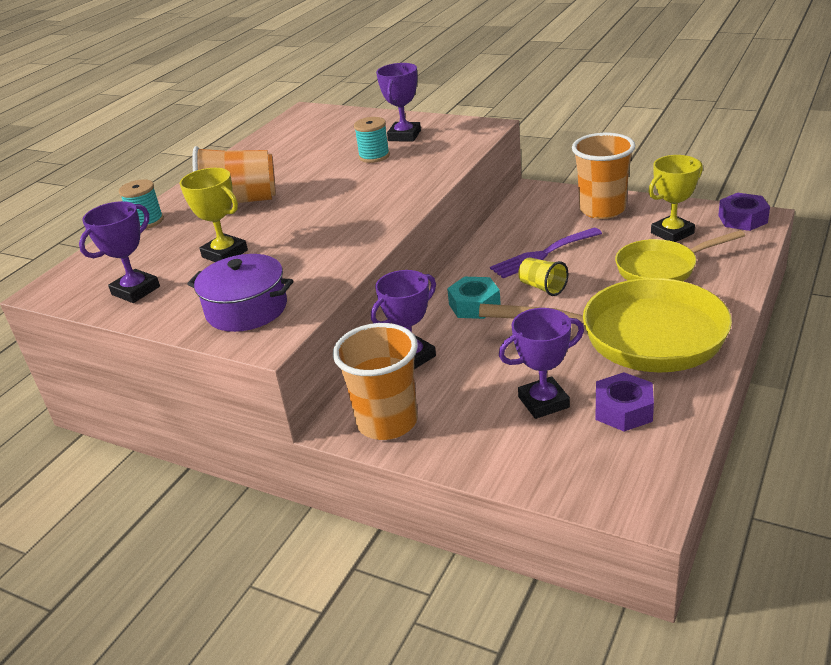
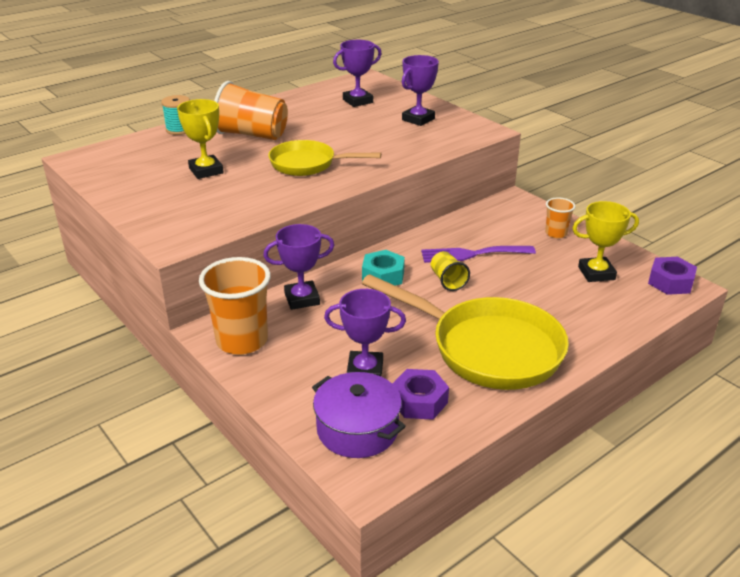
camera: 20 degrees right, 0 degrees up
(136, 290) = (126, 178): purple trophy -> purple trophy (358, 101)
(246, 309) = (181, 217): purple pot -> purple pot (357, 429)
(374, 156) = (379, 129): turquoise spool -> none
(602, 209) = (556, 233): orange cup -> orange cup, size x0.52
(661, 268) = (558, 300): yellow pan -> yellow pan (308, 164)

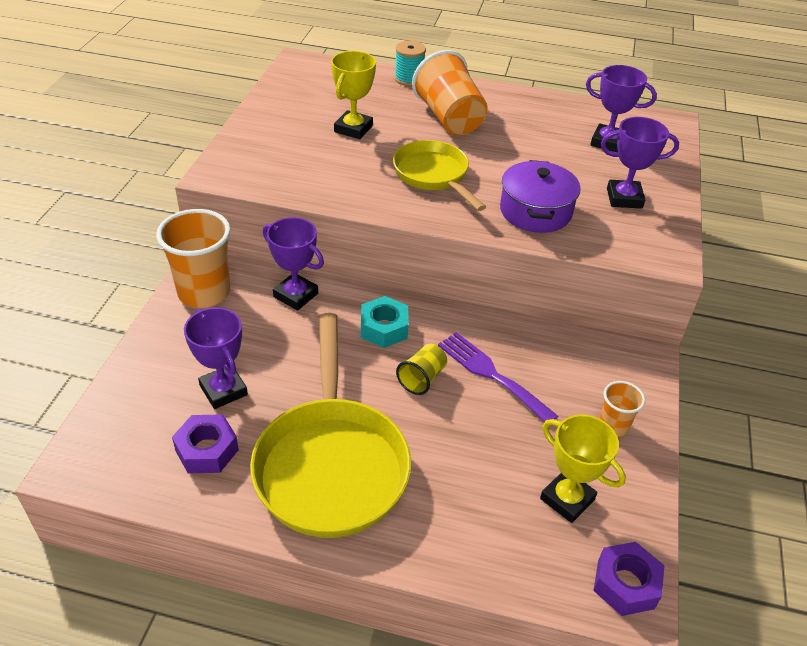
camera: 50 degrees right, 10 degrees up
(357, 429) = (137, 426): purple pot -> purple pot (535, 211)

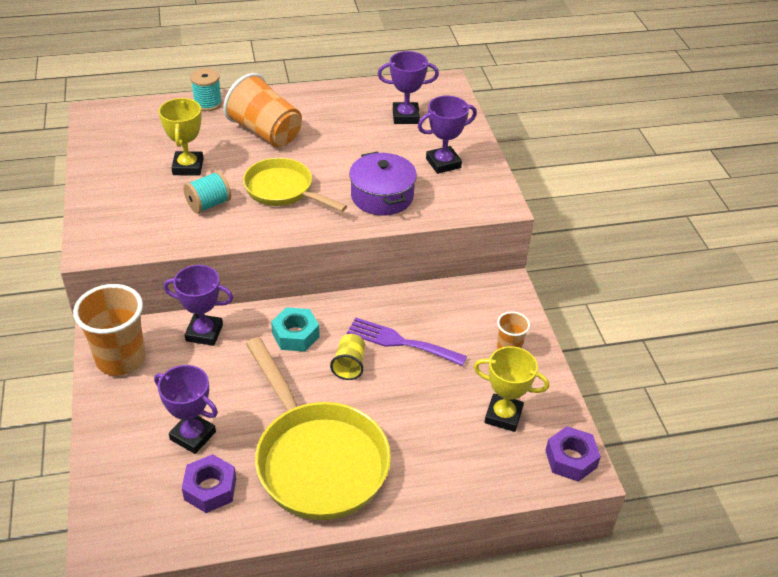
camera: 25 degrees left, 0 degrees up
(351, 167) = (209, 204): none -> turquoise spool

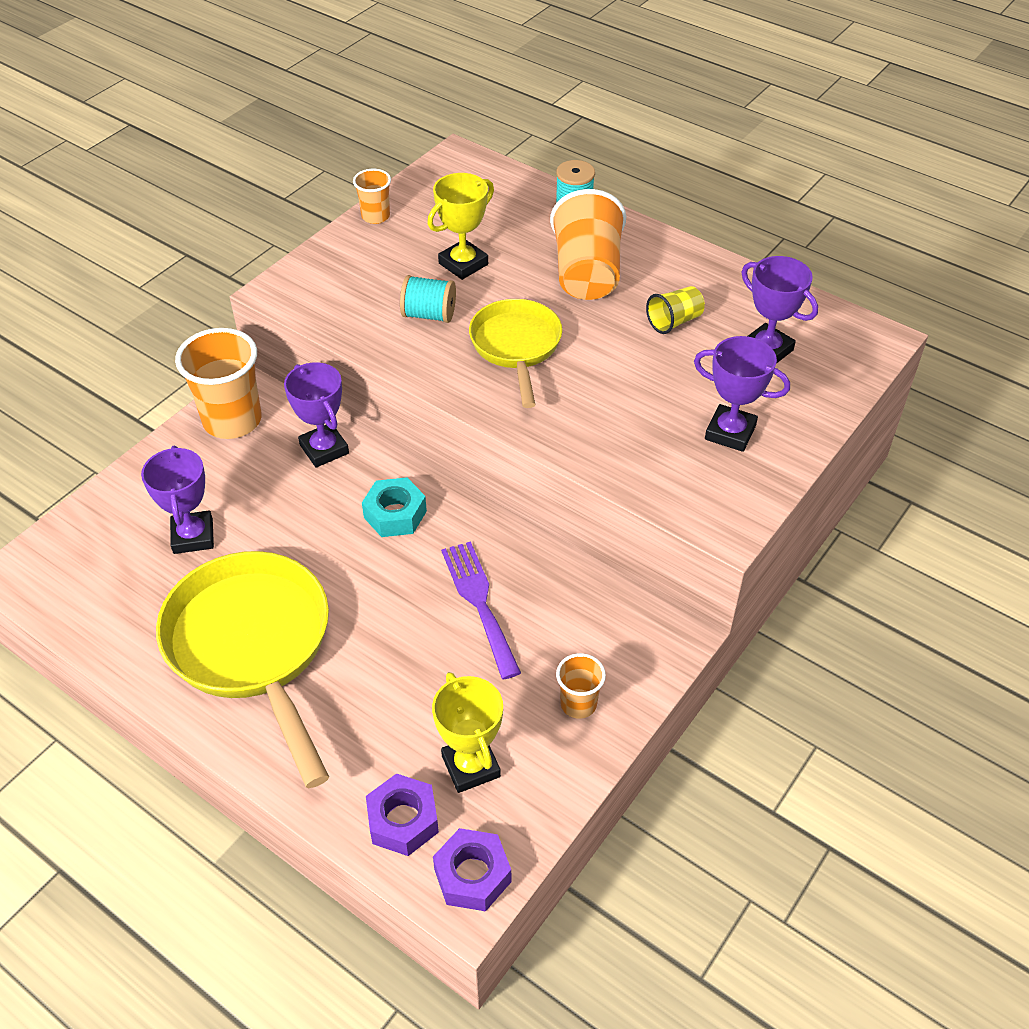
camera: 50 degrees right, 5 degrees up
(91, 172) = (375, 216): none -> orange cup
(210, 489) = (144, 595): purple nut -> purple nut (403, 820)
(317, 459) = (253, 647): yellow pan -> yellow pan turned 135 degrees clockwise
(349, 365) = (401, 584): yellow cup -> yellow cup (674, 321)
(382, 196) = (606, 423): purple pot -> none

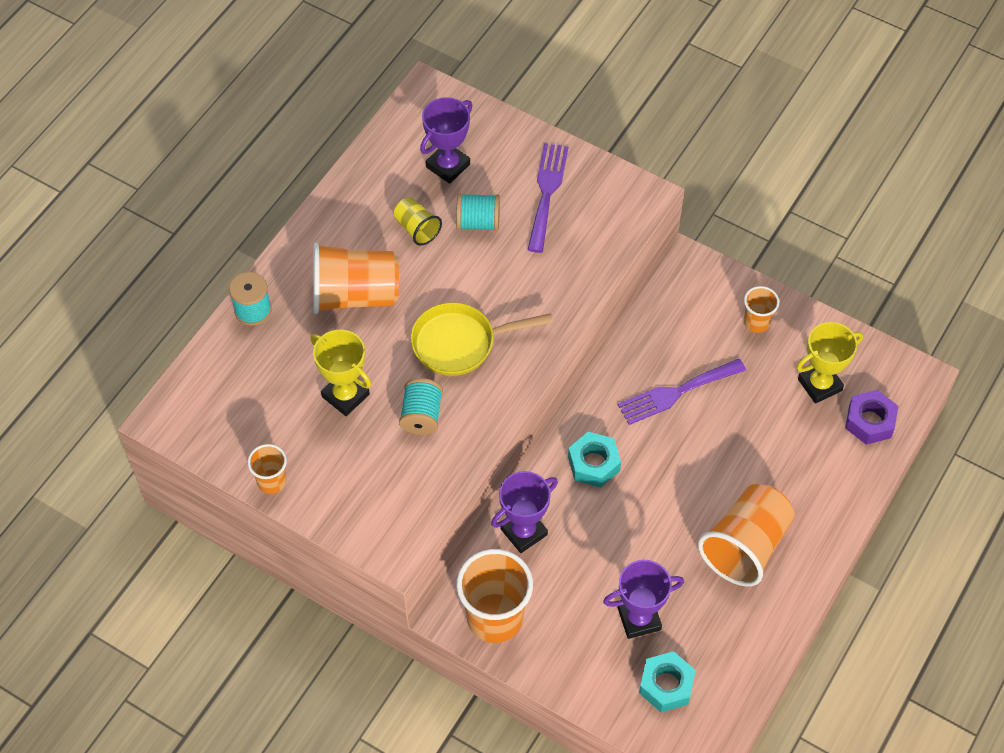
camera: 95 degrees left, 10 degrees up
(107, 552) = (666, 685): none -> turquoise nut
(253, 647) = (745, 546): yellow pan -> orange cup
(472, 875) = (899, 376): purple nut -> none
(683, 370) = (478, 222): none -> turquoise spool
(730, 432) = (547, 192): purple trophy -> purple fork

